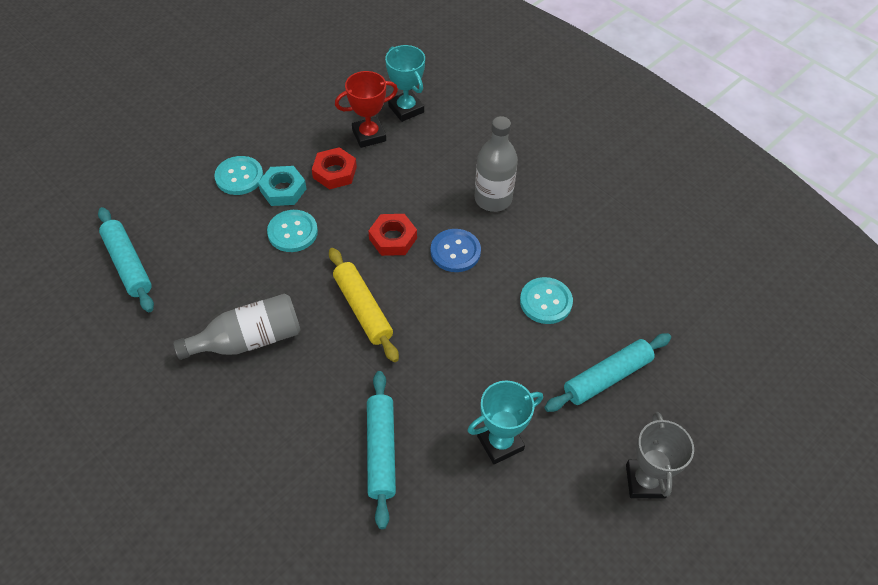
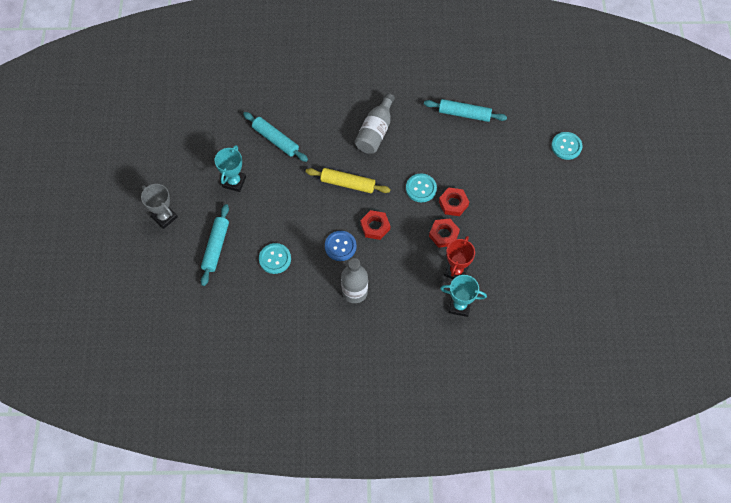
camera: 135 degrees right, 10 degrees up
(239, 177) = (481, 191): turquoise button -> turquoise button (566, 146)
(283, 190) = (453, 203): turquoise nut -> red nut

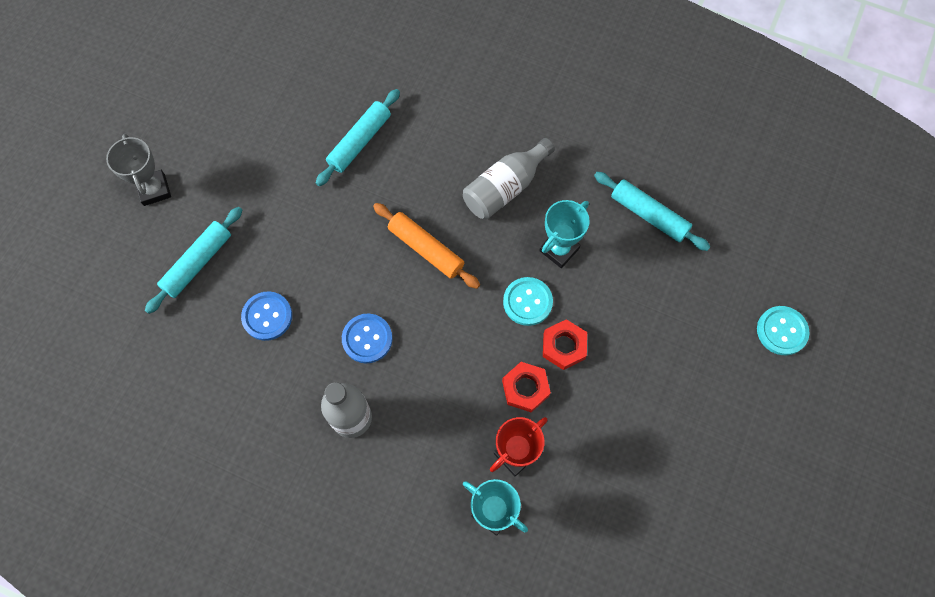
camera: 25 degrees right, 5 degrees up
(234, 182) = (272, 179): turquoise trophy -> turquoise trophy (559, 249)
(275, 140) = (360, 142): turquoise rolling pin -> turquoise rolling pin turned 60 degrees clockwise
(275, 259) = (267, 316): turquoise button -> blue button
(347, 184) = (426, 249): yellow rolling pin -> orange rolling pin
(375, 226) = (431, 331): red nut -> none

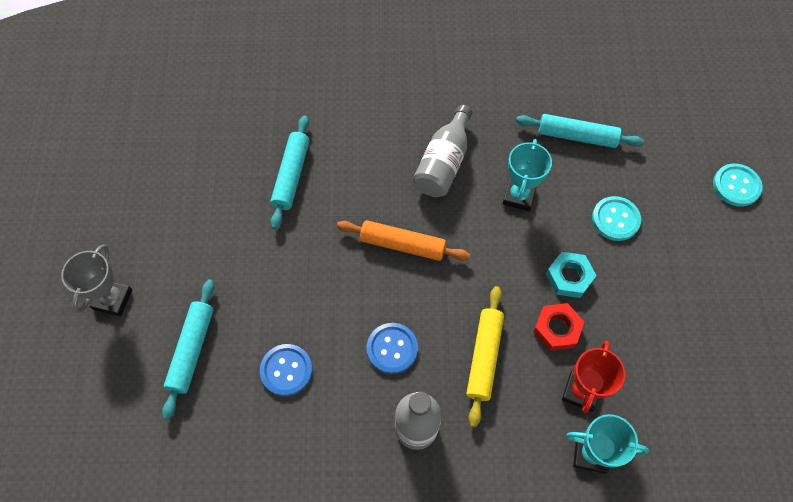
camera: 25 degrees left, 5 degrees down
(154, 190) = (113, 299): grey trophy -> grey trophy turned 60 degrees clockwise
(445, 384) = (484, 357): none -> yellow rolling pin
(527, 302) = (517, 252): turquoise button -> turquoise button (615, 219)
(564, 346) = (569, 277): red nut -> turquoise nut

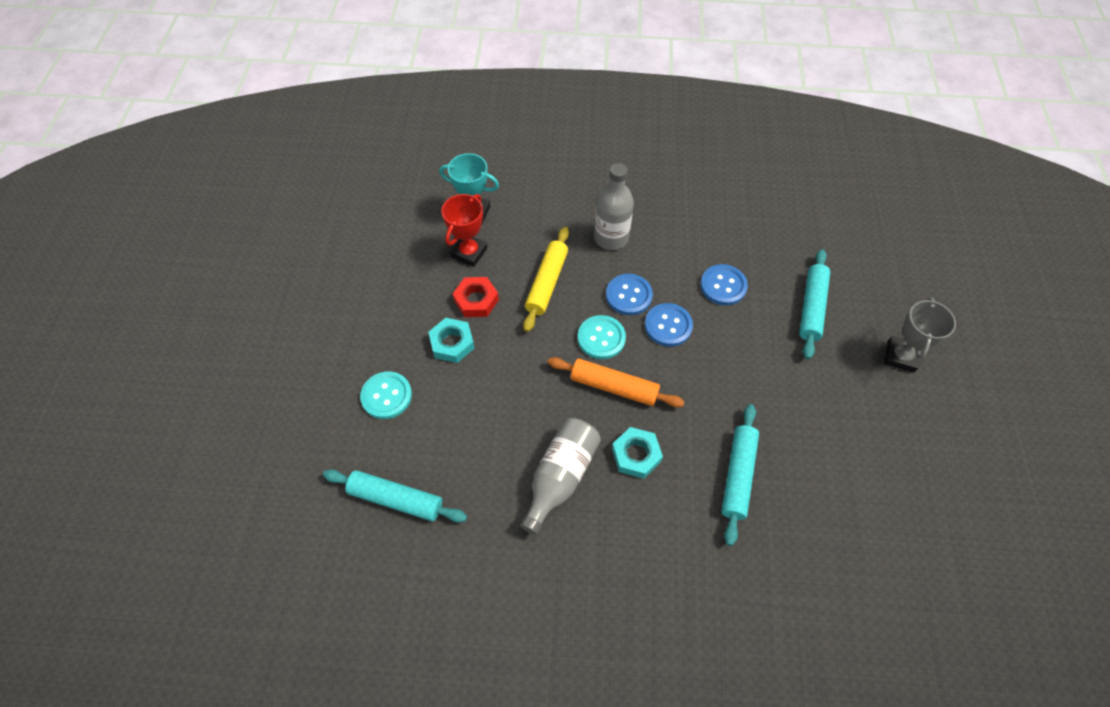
camera: 175 degrees left, 5 degrees down
(349, 315) = (668, 326): none -> blue button
(379, 185) = (636, 455): none -> turquoise nut
(519, 196) = (482, 430): turquoise trophy -> none
(736, 186) = (241, 422): turquoise button -> turquoise button (601, 338)

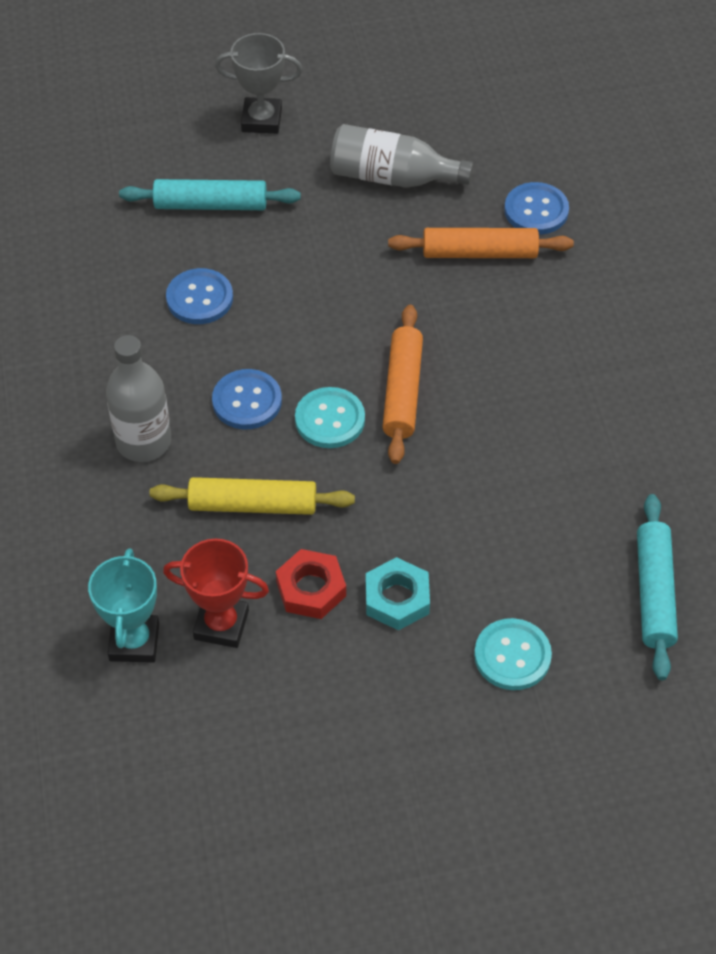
camera: 105 degrees left, 5 degrees down
(560, 477) = (551, 422): grey bottle -> grey bottle (392, 177)
(636, 455) = (491, 352): turquoise nut -> none
(668, 326) = (285, 349): blue button -> blue button (536, 210)
(737, 475) = (479, 253): turquoise rolling pin -> orange rolling pin

